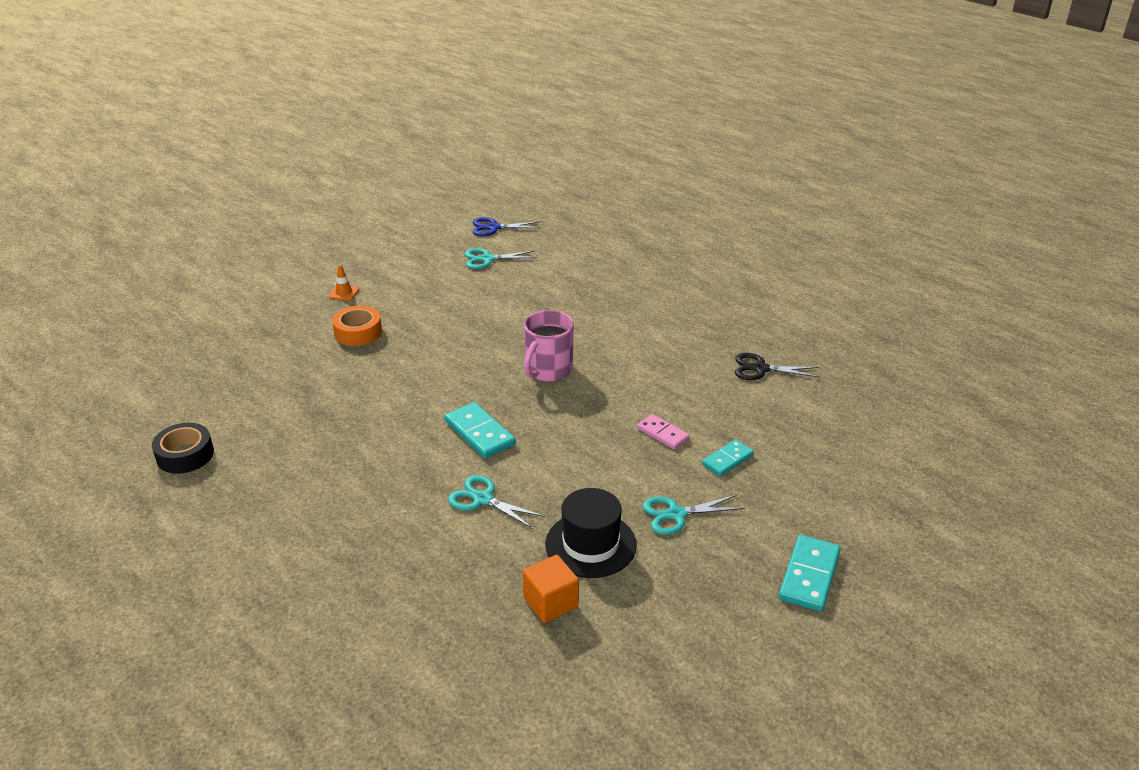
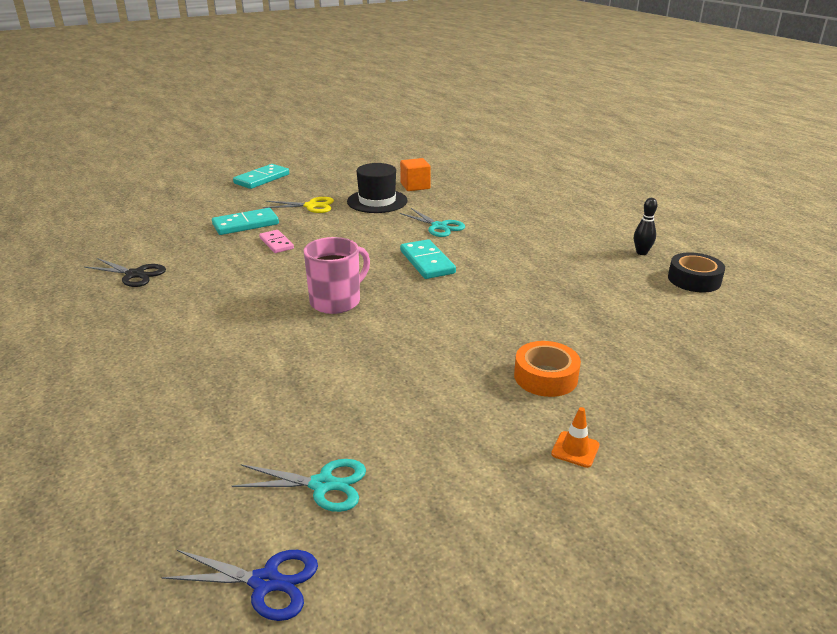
camera: 165 degrees left, 5 degrees down
(225, 492) = (641, 252): none -> black bowling pin
(676, 514) = (311, 206): turquoise scissors -> yellow scissors
(727, 460) = (246, 224): turquoise domino -> turquoise domino, size x1.53

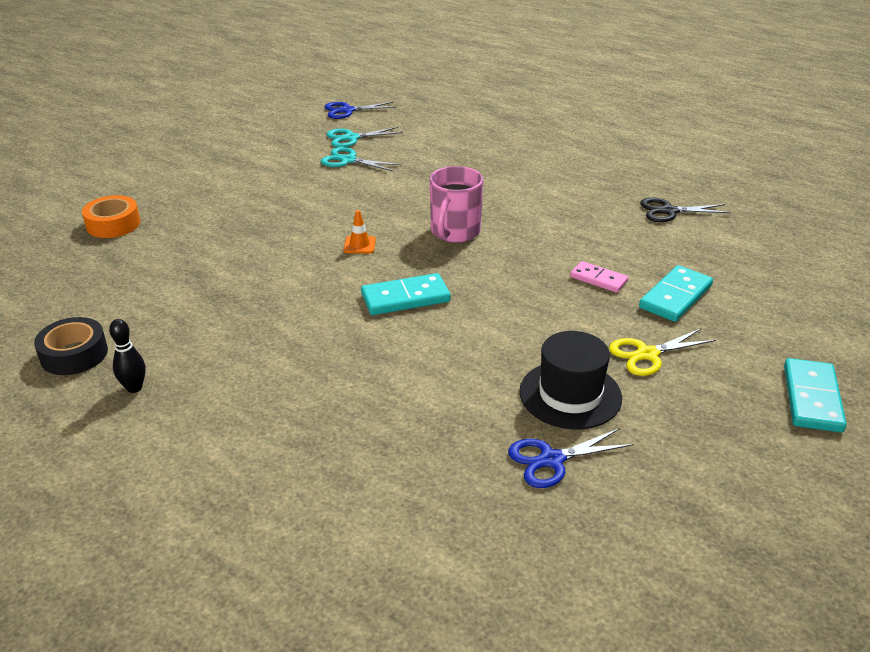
camera: 155 degrees right, 5 degrees up
(415, 186) = (552, 460): orange cube -> blue scissors
(427, 262) = (405, 298): turquoise domino -> turquoise domino turned 60 degrees counterclockwise
(439, 226) = (434, 363): turquoise scissors -> turquoise scissors (348, 160)
(545, 377) = (237, 215): orange tape -> orange tape (113, 224)
(575, 449) = (209, 180): orange traffic cone -> orange traffic cone (359, 245)

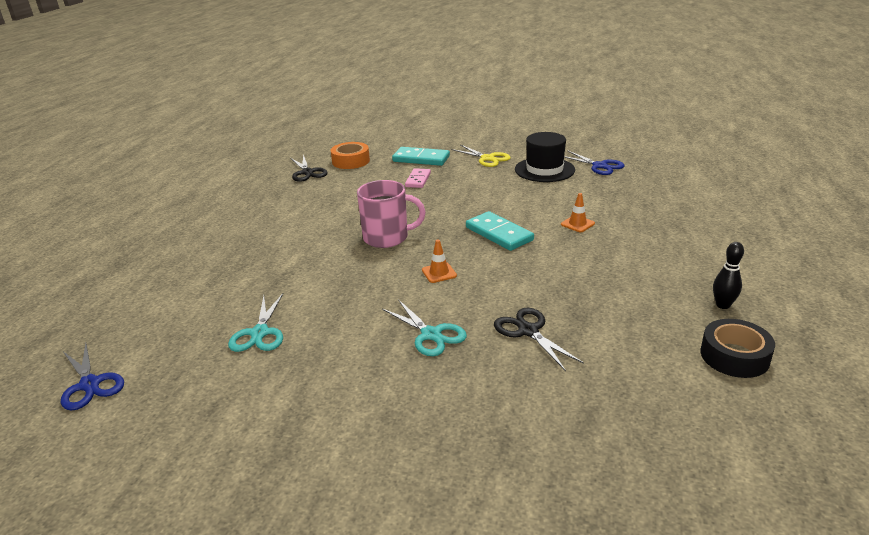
camera: 110 degrees left, 5 degrees down
(113, 224) = (520, 461): orange tape -> orange tape (351, 161)
(227, 264) = (528, 331): none -> black scissors
(351, 138) = (191, 351): turquoise scissors -> turquoise scissors (431, 334)
(380, 360) = (577, 224): none -> orange traffic cone
(812, 398) = (487, 126): turquoise domino -> none

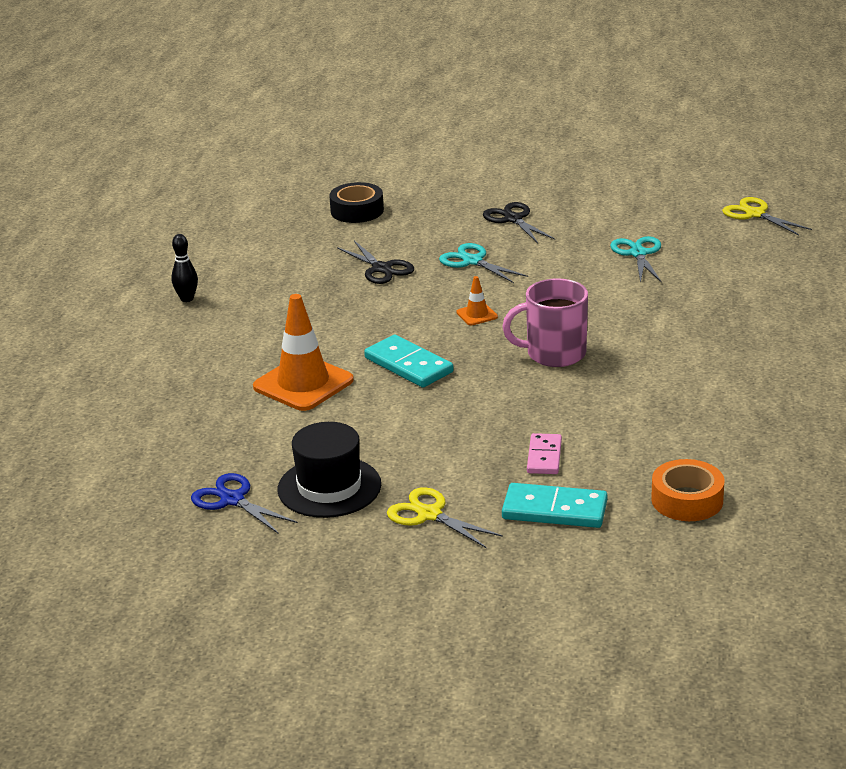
camera: 175 degrees right, 0 degrees up
(90, 384) = (755, 214): blue scissors -> yellow scissors
(307, 172) = (749, 468): black scissors -> black scissors (513, 219)
(577, 224) = (303, 384): orange traffic cone -> orange traffic cone, size x2.20
(734, 356) = (207, 261): black tape -> black tape (357, 211)

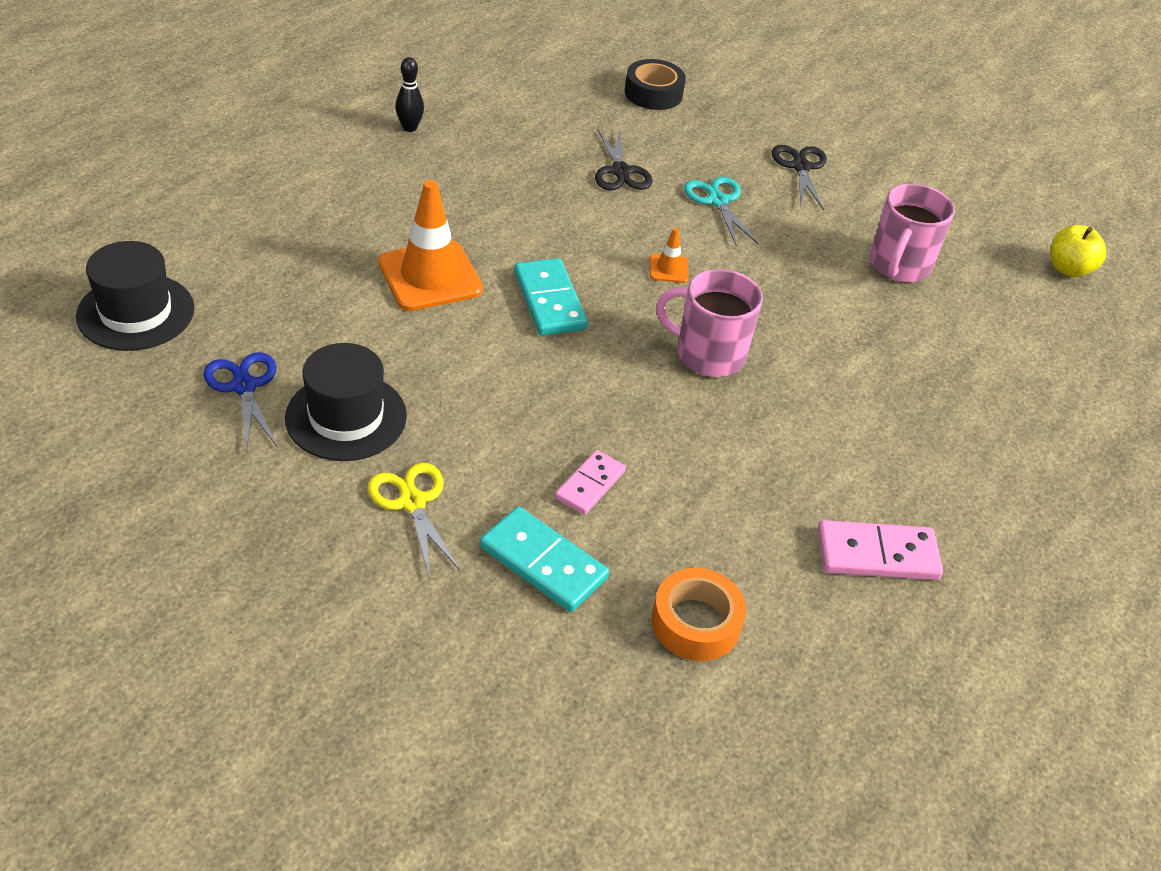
camera: 20 degrees right, 15 degrees up
(95, 490) = (136, 312): none -> black hat
(638, 254) = (898, 265): turquoise scissors -> pink mug
(755, 214) = (1068, 269): yellow scissors -> yellow apple
(770, 418) = (877, 554): none -> pink domino

